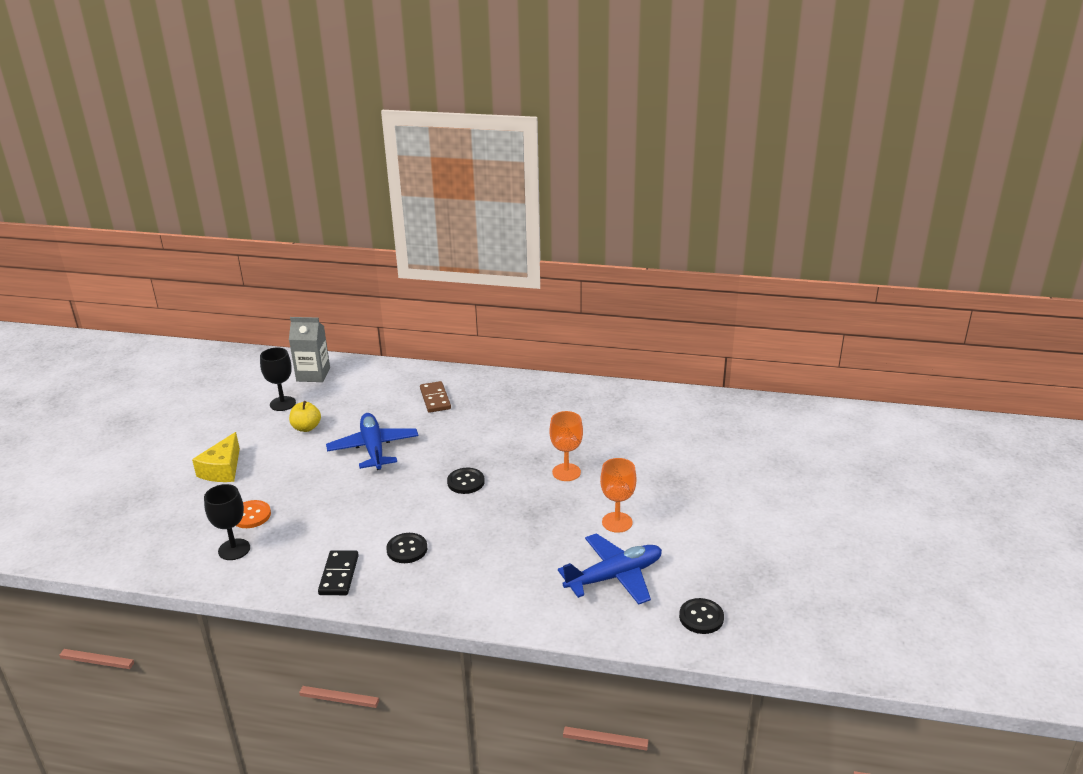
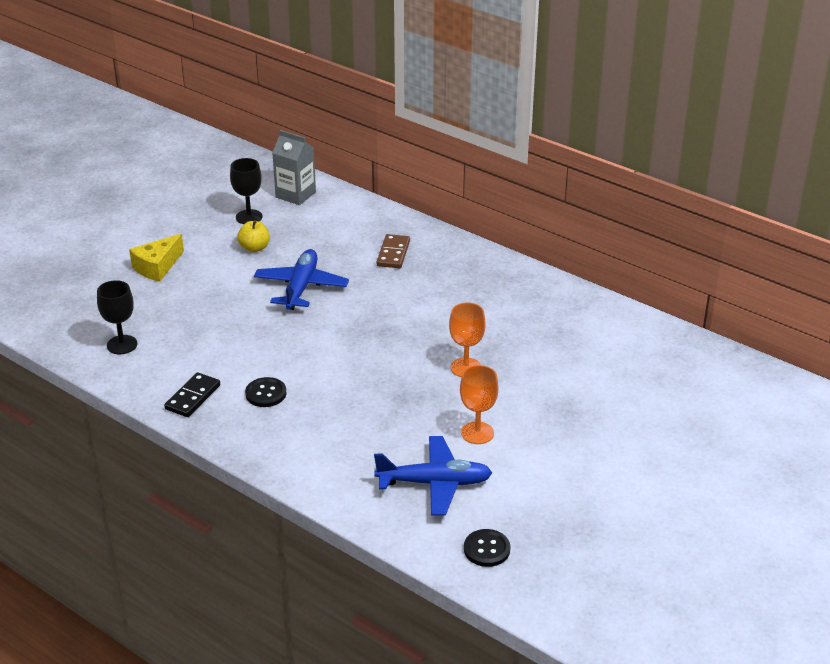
camera: 25 degrees right, 5 degrees up
(251, 515) = (154, 318): orange button -> none
(466, 482) = (363, 347): black button -> none

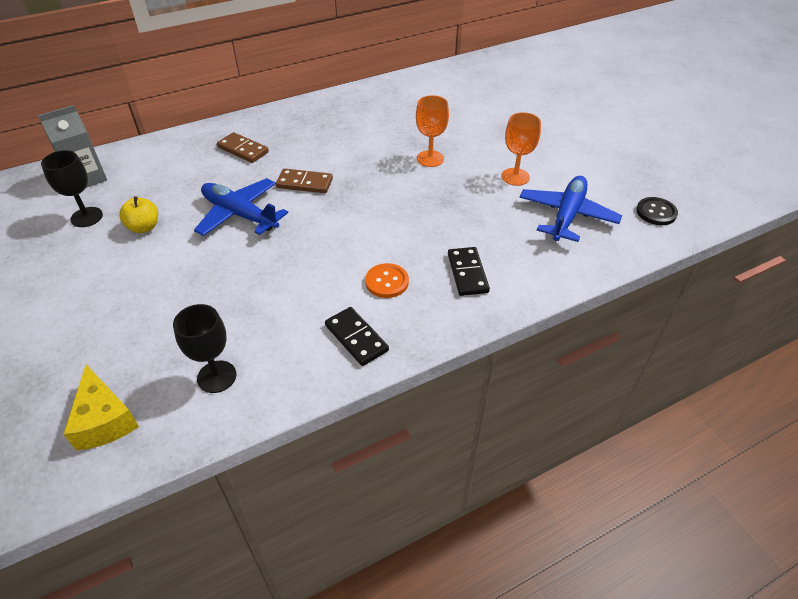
camera: 65 degrees left, 10 degrees up
(157, 267) = (98, 308): yellow cheese -> yellow cheese (104, 420)
(266, 393) = (387, 282): black button -> orange button
(305, 437) = (467, 273): none -> black domino
(369, 305) = (304, 183): none -> brown domino

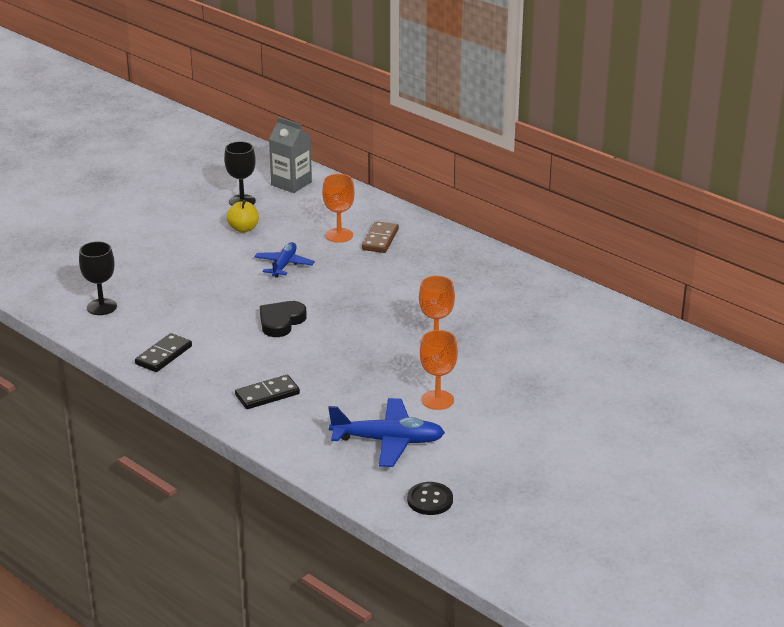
camera: 70 degrees right, 15 degrees down
(104, 420) = (50, 277): yellow cheese -> none
(214, 170) = (339, 235): none -> orange goblet
(240, 214) = (284, 265): blue plane -> blue plane, size x0.65
(304, 183) = (348, 284): brown domino -> none
(343, 238) = (281, 322): none -> black heart
(387, 282) = (235, 356): orange button -> none

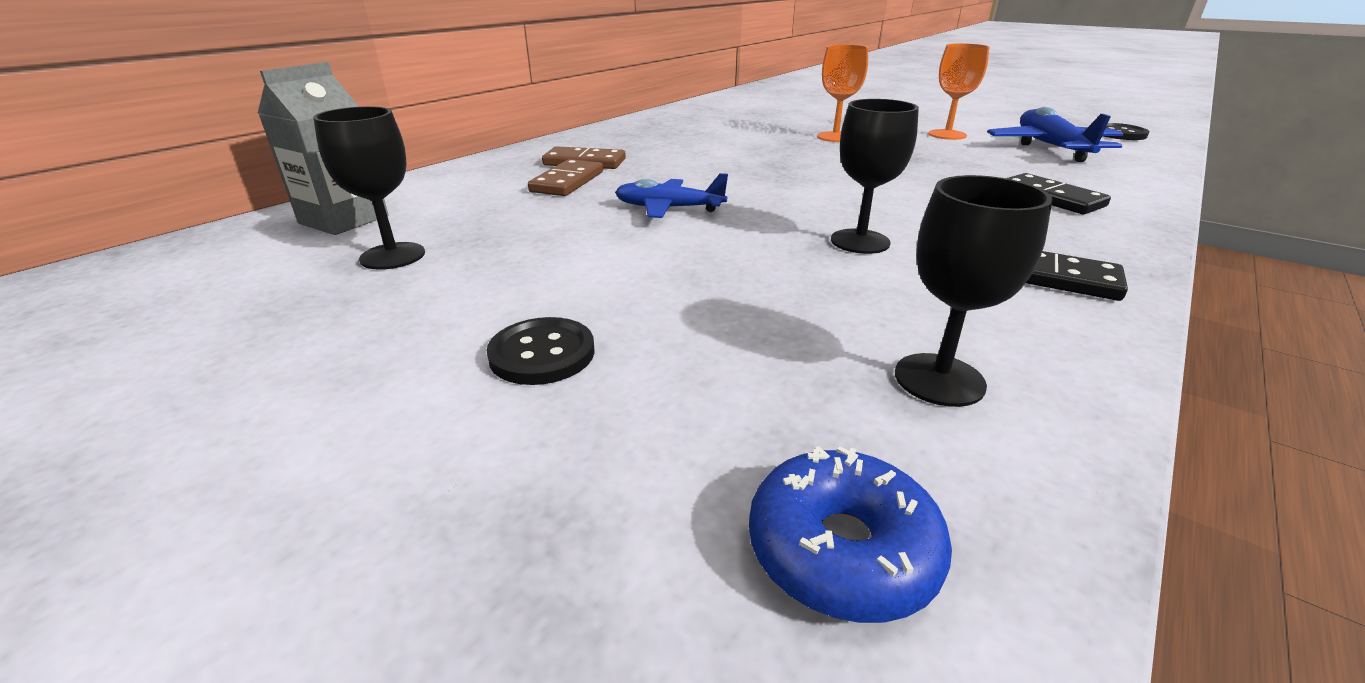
camera: 95 degrees left, 0 degrees up
(45, 278) = (841, 550): none -> blue donut
(148, 238) = (542, 354): none -> black button
(221, 314) = (860, 241): none -> black goblet
(243, 229) = (523, 246): yellow apple -> none
(281, 322) = (849, 201): black heart -> none
(339, 235) = (567, 182): orange goblet -> brown domino

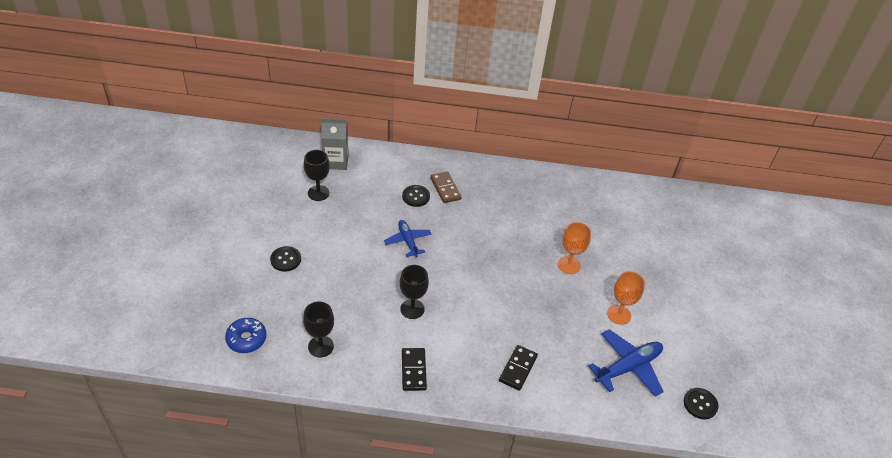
camera: 55 degrees right, 15 degrees up
(567, 182) = (416, 196): brown domino -> black button

